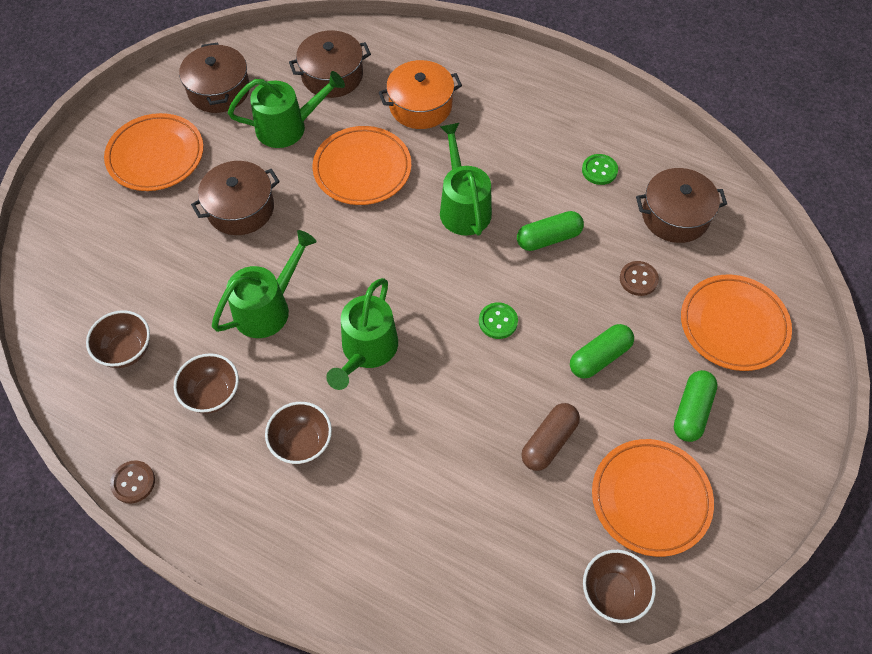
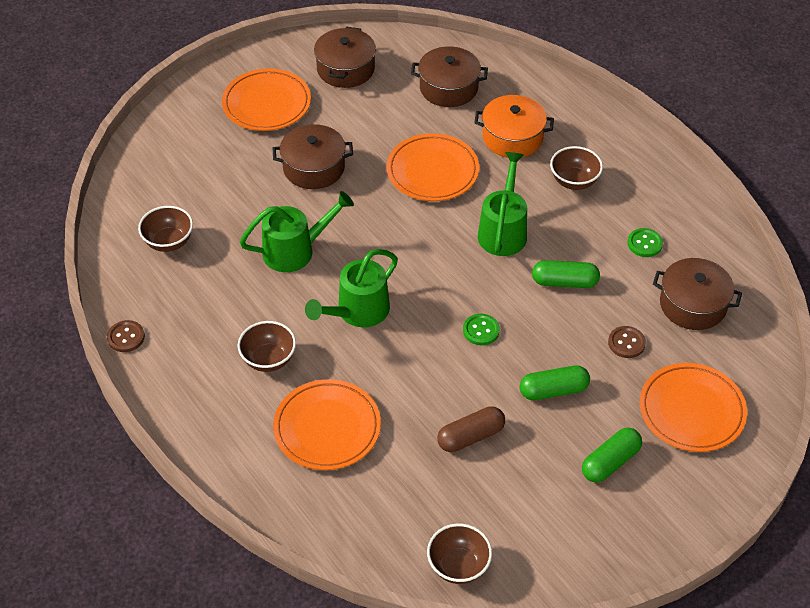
camera: 25 degrees right, 10 degrees down
(212, 394) = (218, 298): brown bowl -> brown bowl (574, 181)
(288, 127) = (388, 117): green watering can -> none
(650, 499) = (532, 512): orange plate -> orange plate (327, 428)

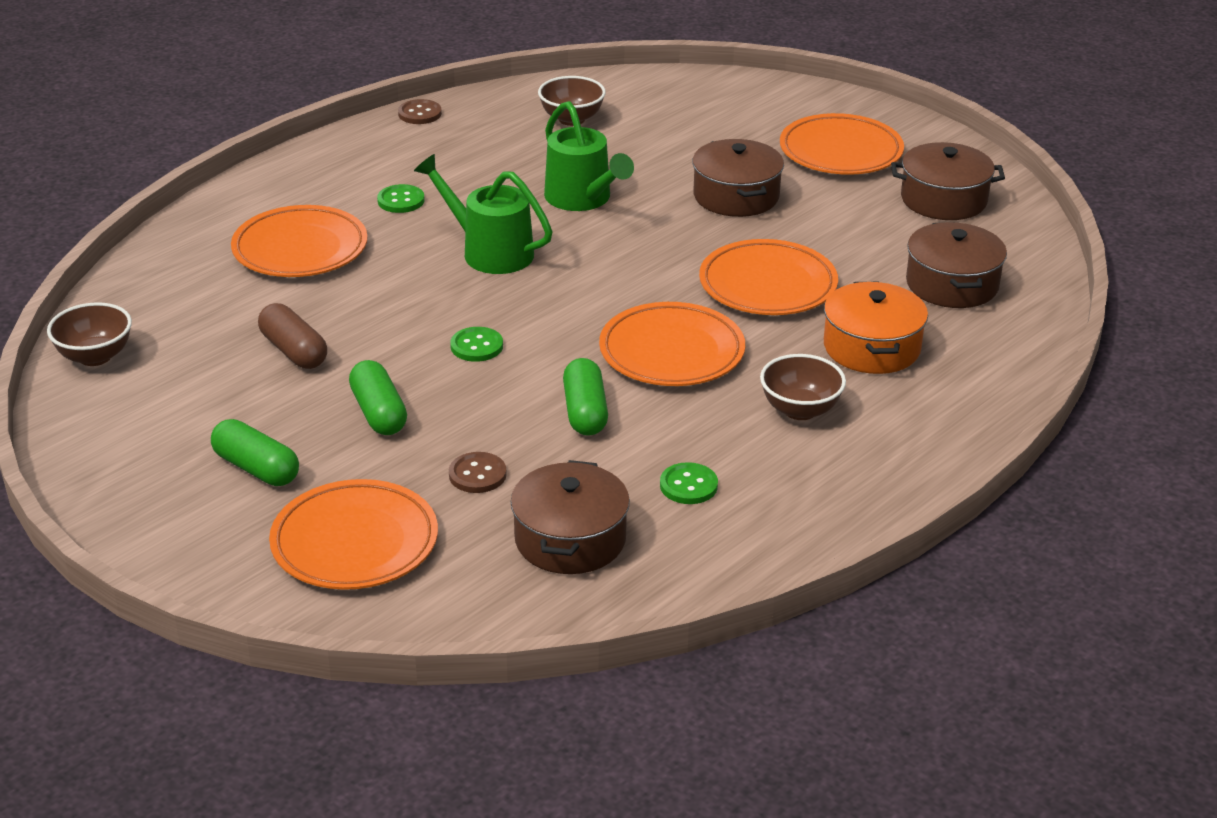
camera: 80 degrees right, 15 degrees down
(268, 359) = (401, 201): brown bowl -> green button
(503, 230) = (671, 352): green watering can -> orange plate

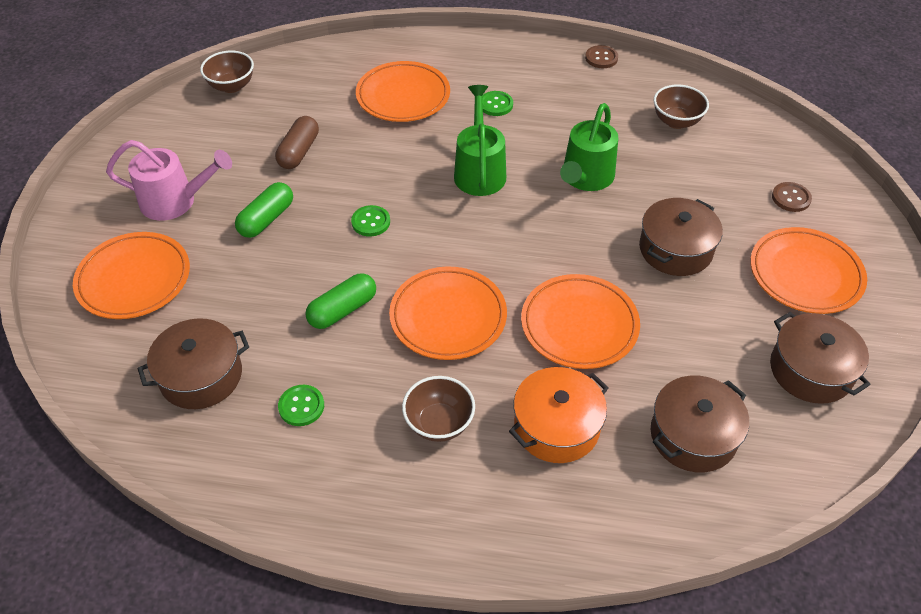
camera: 55 degrees right, 15 degrees up
(256, 468) = (176, 201): green capsule -> pink watering can
(477, 475) = (237, 296): brown button -> brown button (791, 198)

